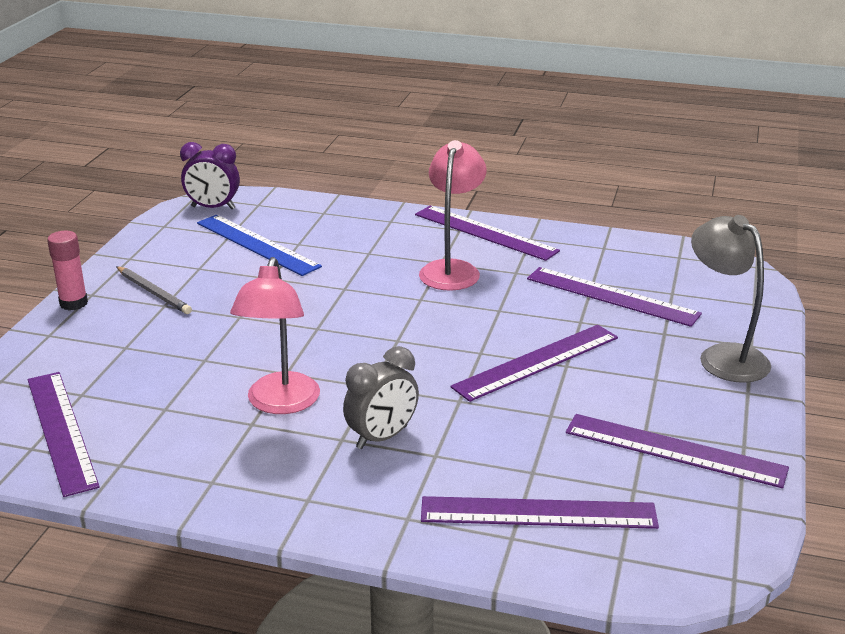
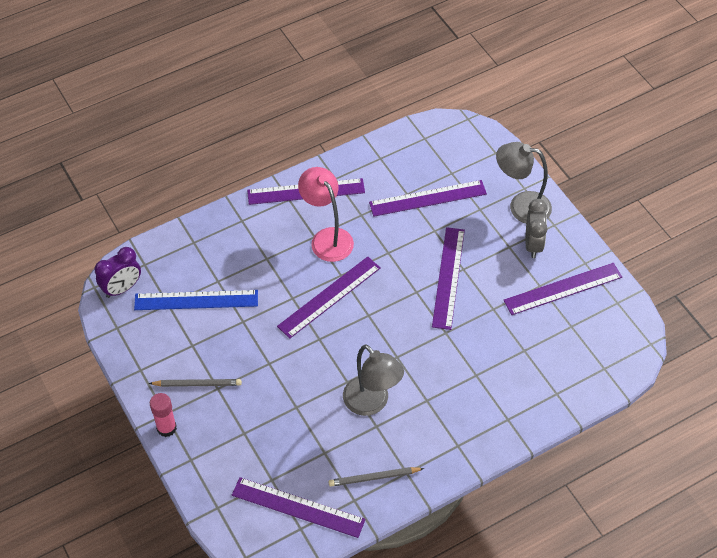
camera: 45 degrees left, 25 degrees up
(172, 461) = (374, 478): none -> grey pencil
(280, 403) = (372, 403): pink lamp -> grey lamp
(382, 437) = (442, 384): grey clock -> grey clock (533, 244)
(538, 513) = (551, 371): purple ruler -> purple ruler (329, 297)

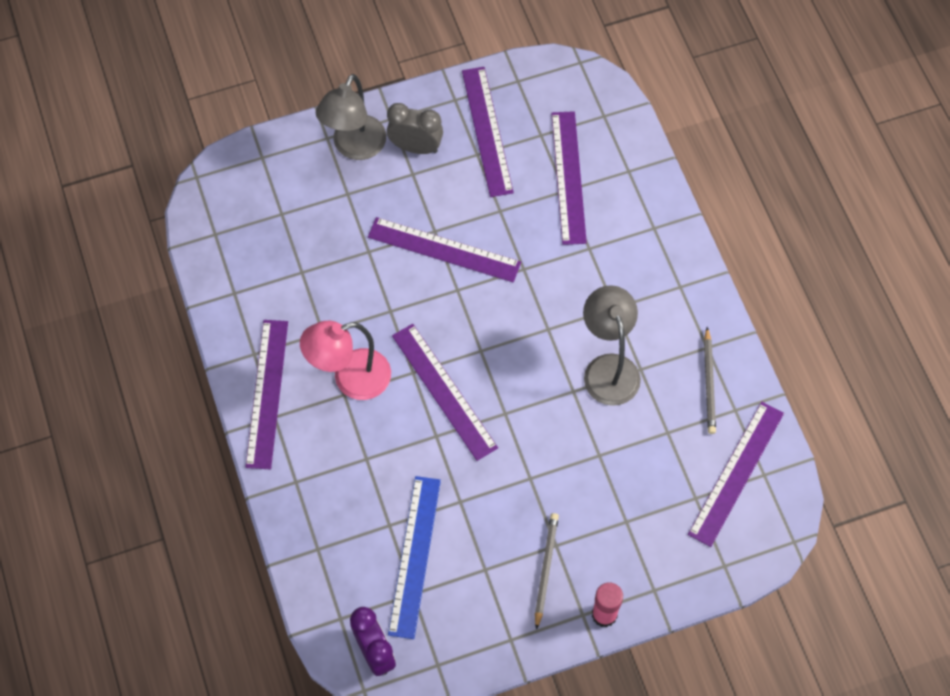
camera: 80 degrees left, 10 degrees up
(372, 403) = (608, 368): grey lamp -> grey lamp turned 75 degrees counterclockwise
(427, 198) = (315, 249): purple ruler -> purple ruler (568, 177)

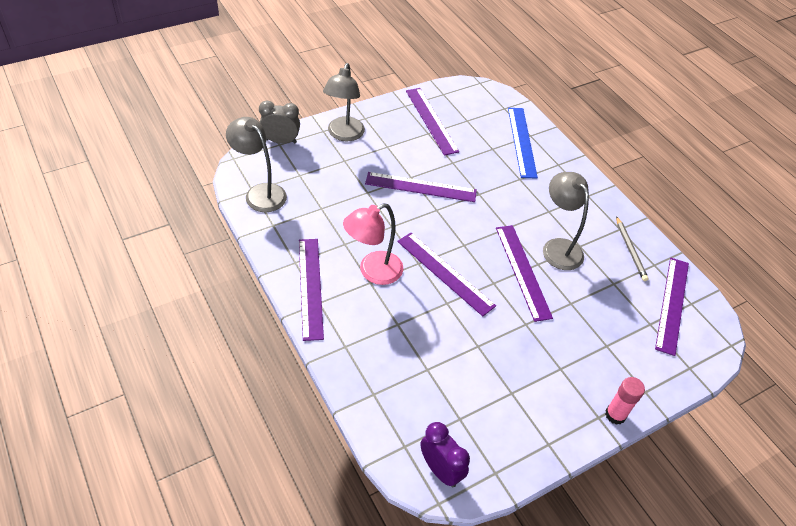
camera: 15 degrees left, 15 degrees down
(224, 239) = (260, 193): none -> grey lamp
(414, 556) = (454, 390): blue ruler -> blue ruler (522, 142)
(416, 147) = (386, 132): grey clock -> grey clock (281, 141)
(545, 569) = (558, 387): grey pencil -> none
(568, 177) = (493, 141): purple ruler -> purple ruler (522, 271)

